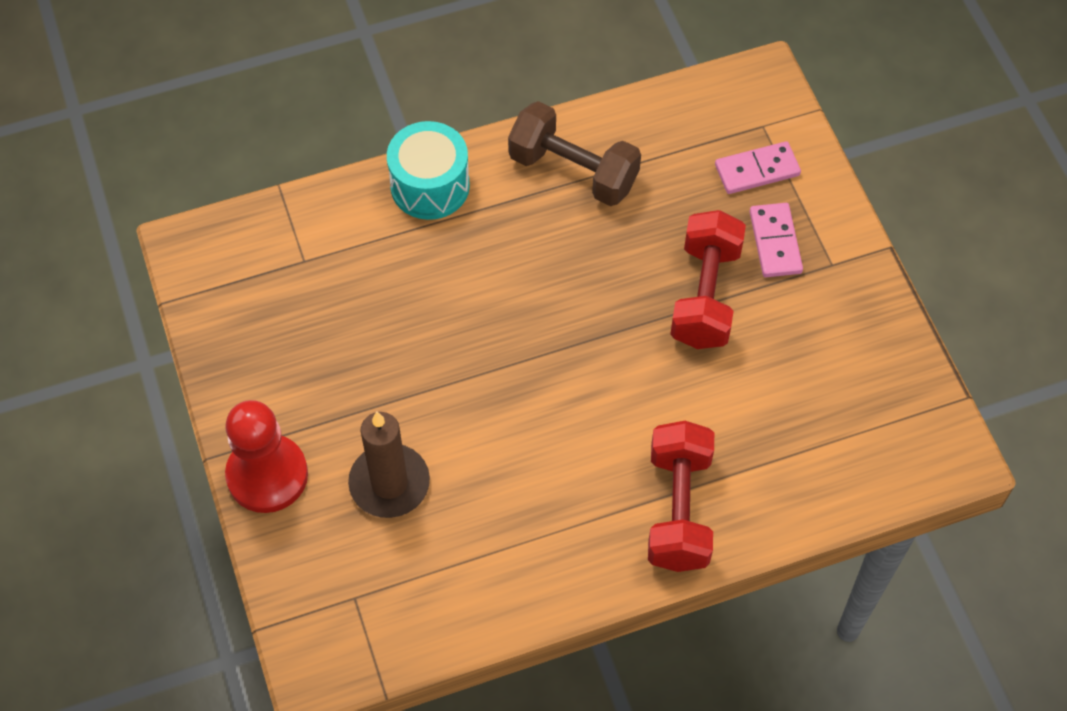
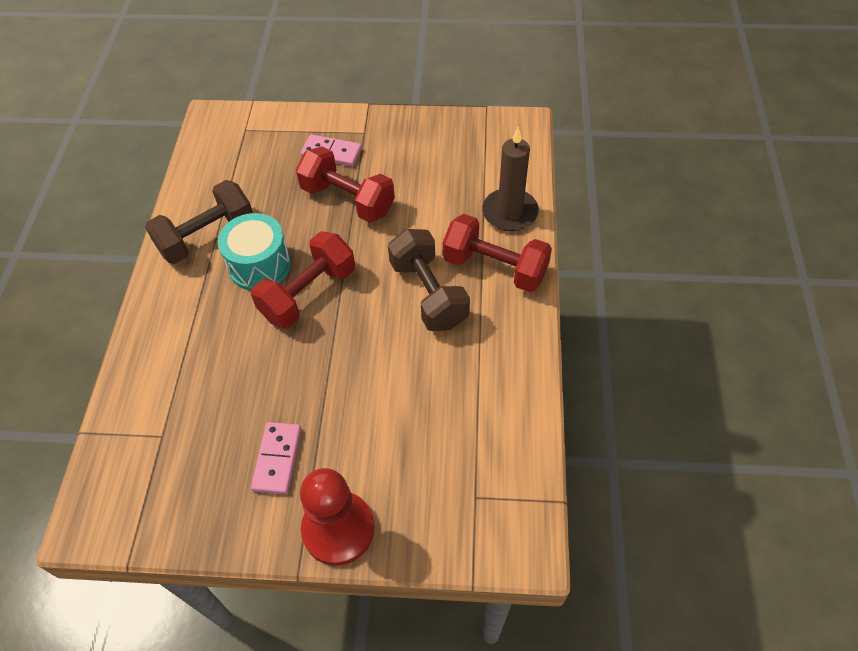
camera: 65 degrees left, 5 degrees down
(389, 483) = (390, 439): brown candle -> brown candle (509, 212)
(430, 186) = (157, 326): turquoise drum -> turquoise drum (259, 265)
(542, 316) = (308, 294): none -> red dumbbell
(602, 447) = (428, 294): none -> brown dumbbell
(757, 170) = (275, 143): pink domino -> pink domino (277, 459)

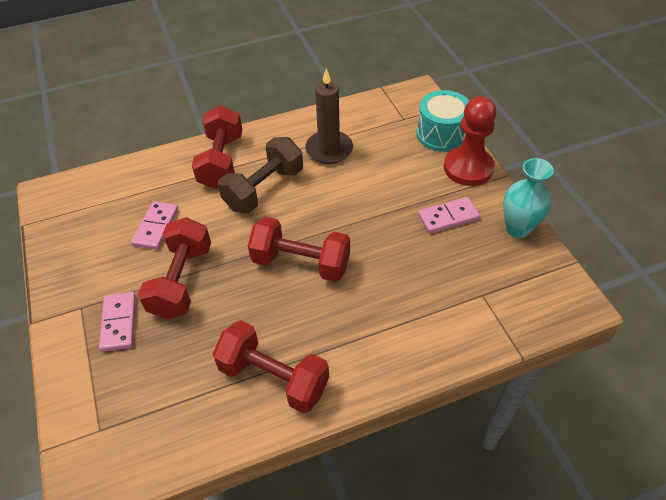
camera: 115 degrees left, 5 degrees down
(207, 237) = (274, 378): brown dumbbell -> red dumbbell
(212, 528) = (517, 228): none -> turquoise vase
(259, 265) = (288, 313): turquoise drum -> turquoise drum (441, 134)
(426, 194) = (156, 227): none -> pink domino
(509, 212) = (160, 170): brown candle -> brown candle (329, 149)

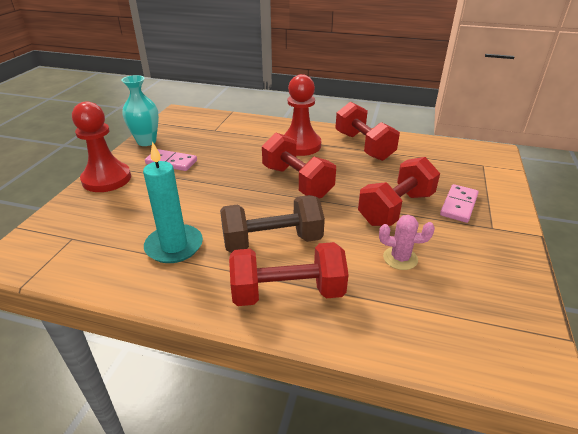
camera: 145 degrees left, 15 degrees down
(156, 227) = (400, 258): pink domino -> pink cactus
(221, 161) = (287, 292): red dumbbell -> red dumbbell turned 45 degrees clockwise
(329, 149) = (174, 246): brown candle -> turquoise candle
(352, 328) = (300, 145): none -> red pawn
(441, 134) = (74, 209): turquoise drum -> none

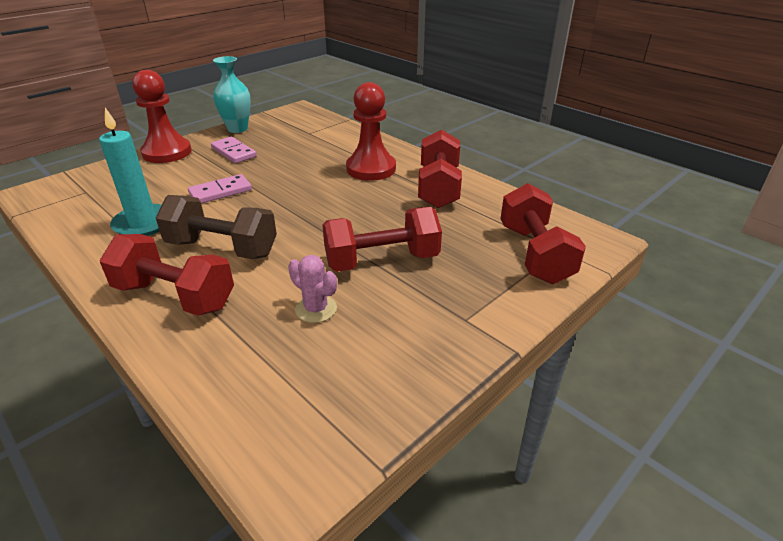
camera: 30 degrees right, 0 degrees up
(297, 182) = (319, 202): red dumbbell -> red dumbbell (534, 254)
(459, 205) = (459, 282): pink domino -> pink domino (220, 192)

